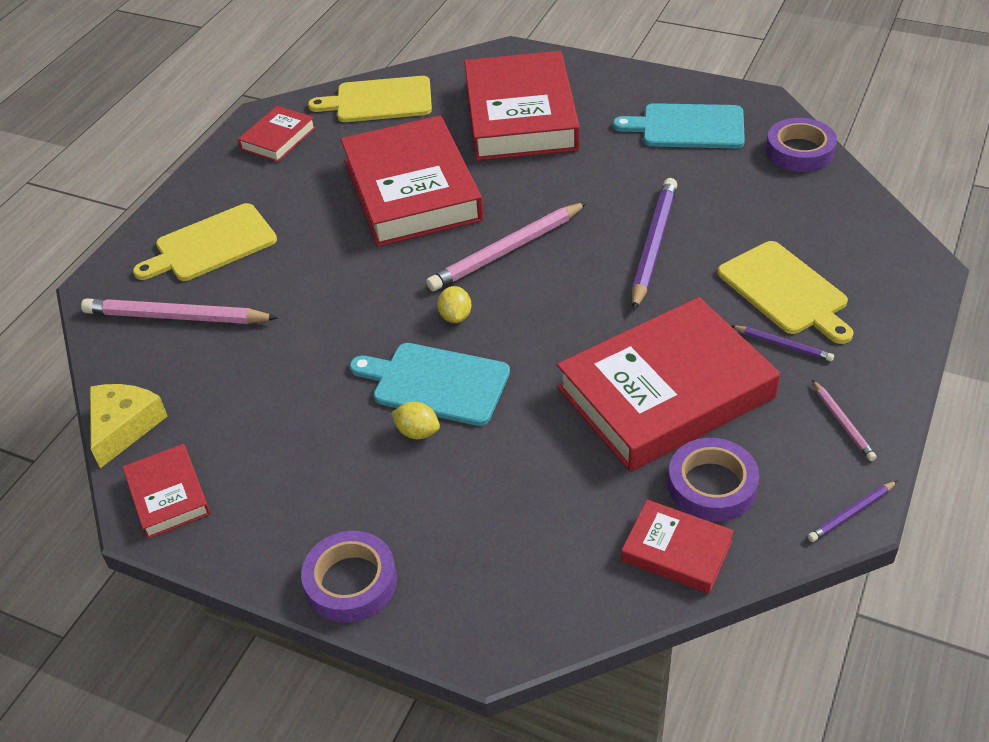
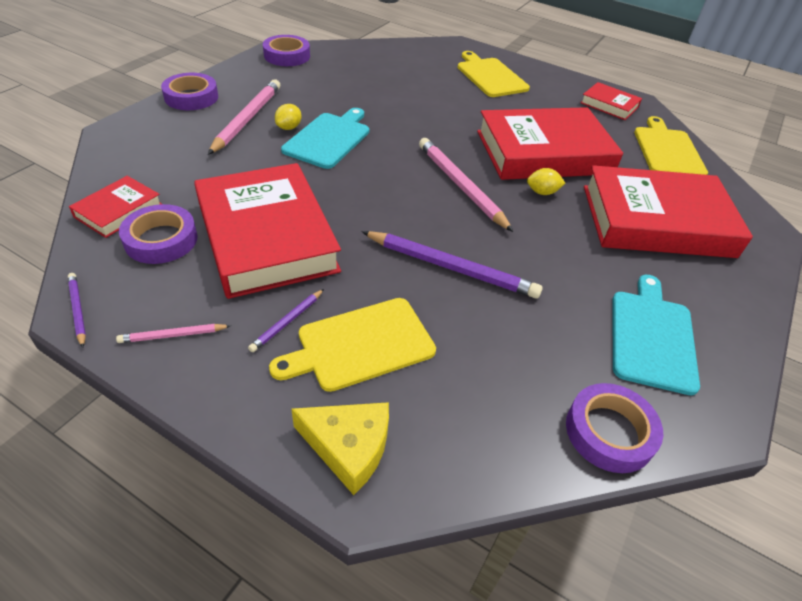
camera: 90 degrees right, 0 degrees up
(124, 426) = (342, 47): yellow cheese -> yellow cheese (348, 447)
(168, 495) = (287, 56): red book -> purple tape
(176, 316) = (425, 63): pink pencil -> pink pencil (248, 119)
(455, 316) = (392, 154): yellow lemon -> yellow lemon (542, 192)

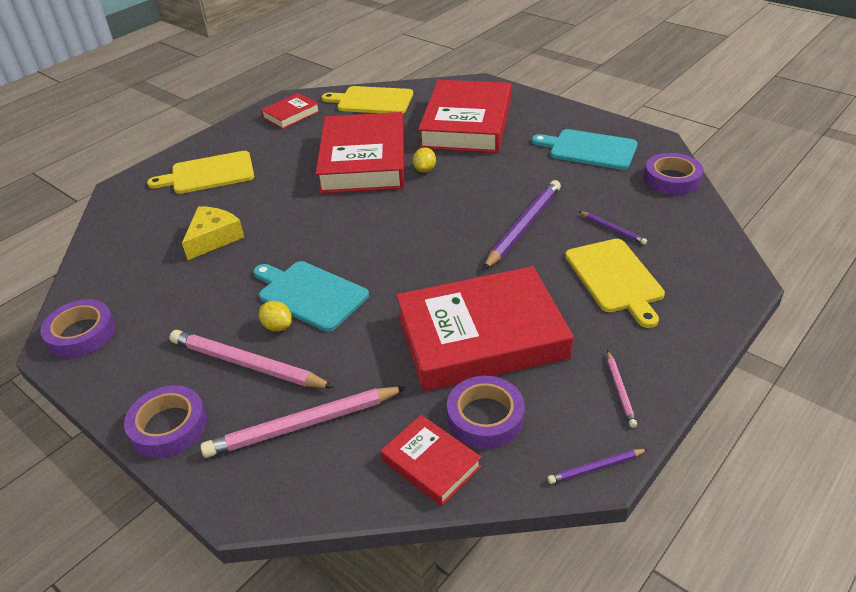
camera: 75 degrees left, 5 degrees down
(287, 322) = (595, 319): purple pencil -> purple pencil (613, 229)
(348, 447) = (710, 286): yellow cheese -> yellow cheese (213, 238)
(461, 185) = (410, 211): pink pencil -> pink pencil (302, 424)

